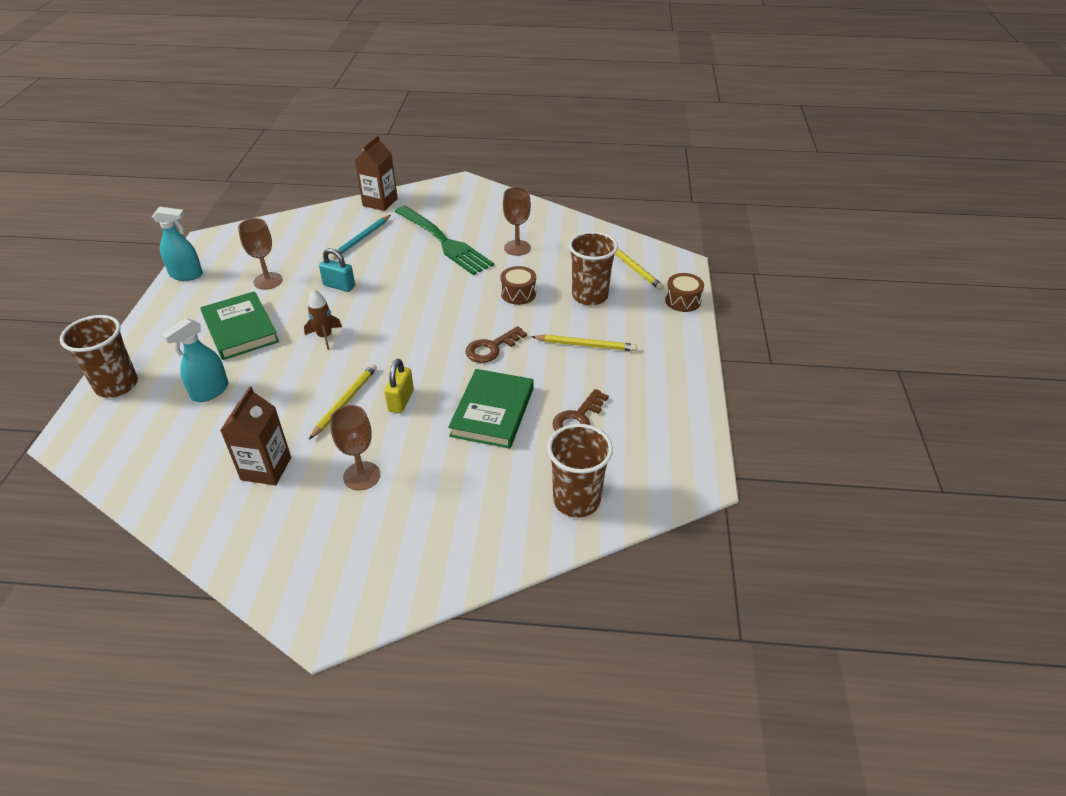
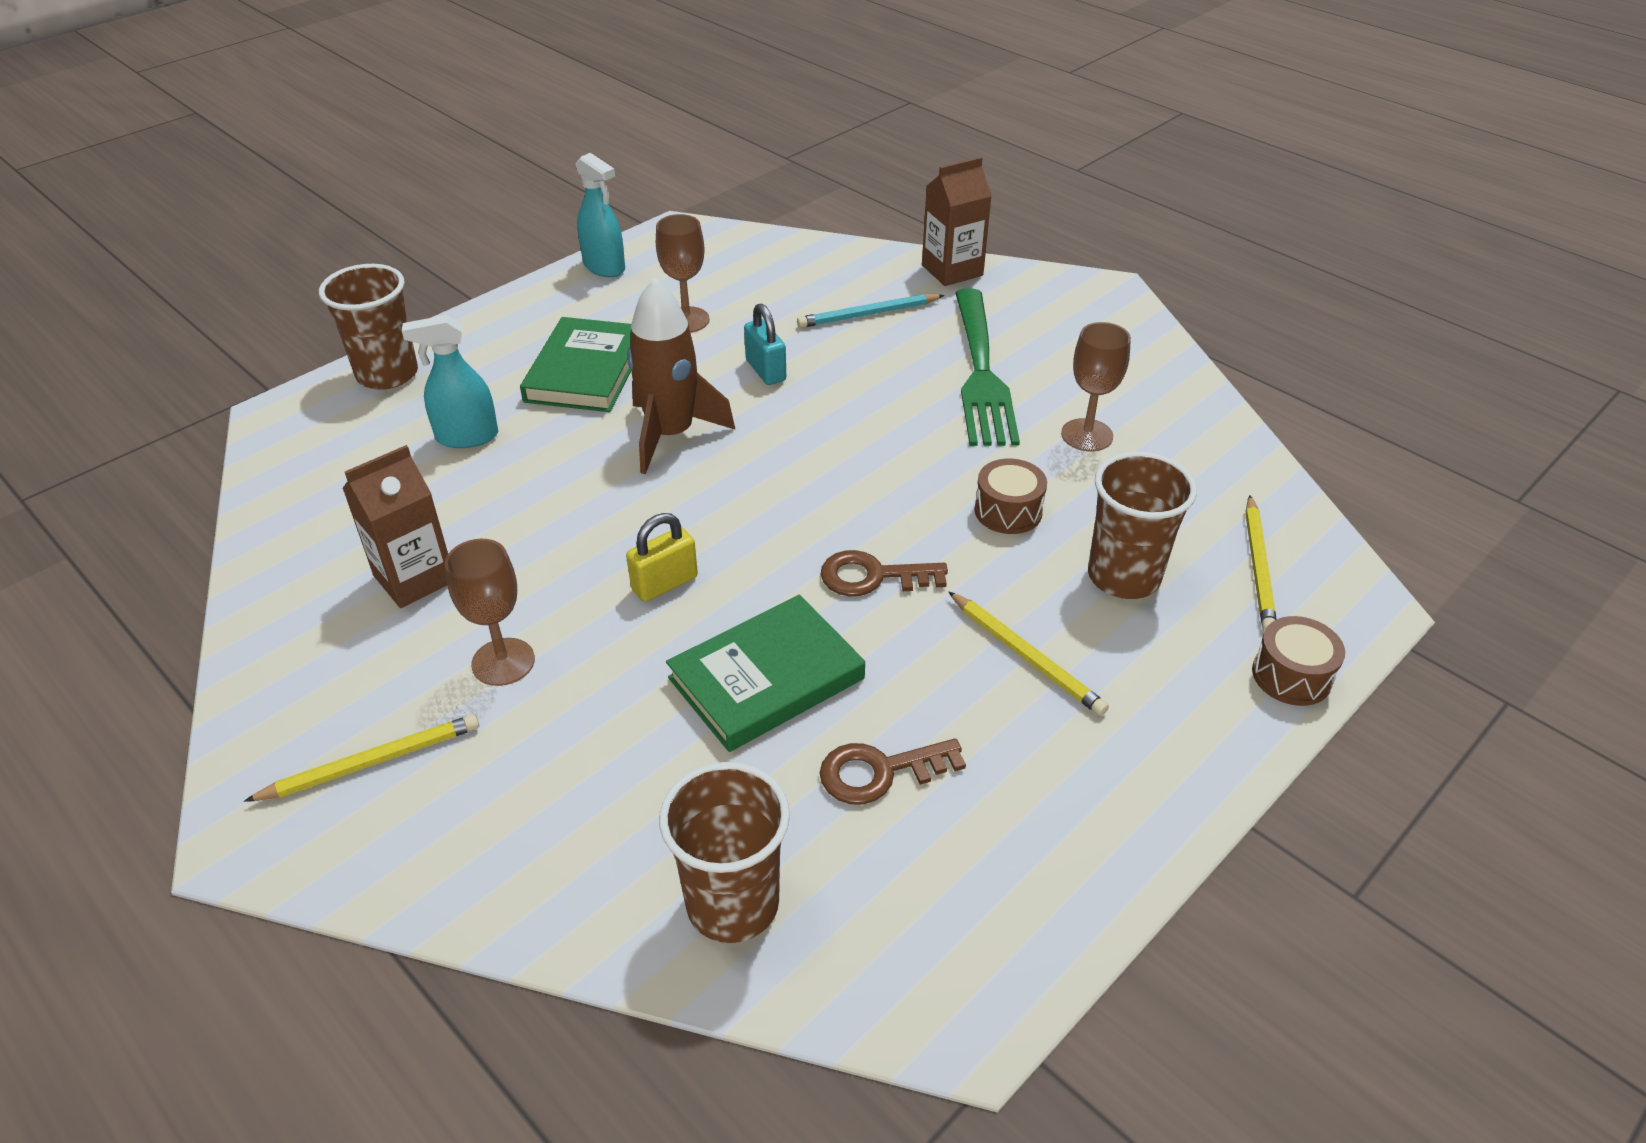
camera: 40 degrees right, 0 degrees up
(325, 336) = (671, 434): brown rocket -> brown rocket, size x1.81
(345, 402) = (596, 542): yellow pencil -> yellow pencil (371, 762)

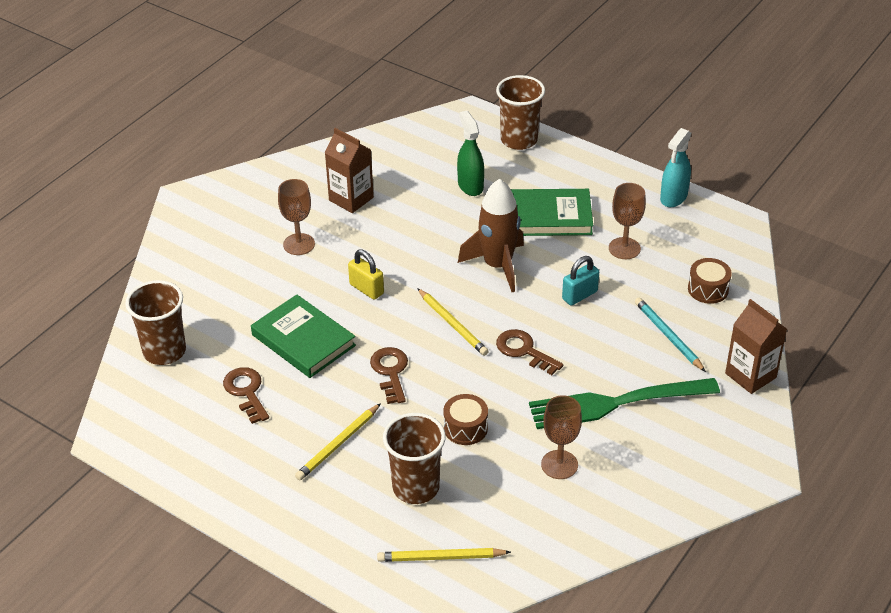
camera: 80 degrees right, 0 degrees up
(371, 762) = (231, 220): yellow pencil -> yellow pencil (452, 324)
(467, 437) = (470, 186): turquoise spray bottle -> green spray bottle
(862, 435) = (524, 351): none -> brown key
(1291, 676) = (343, 569): brown drum -> brown drum (708, 289)

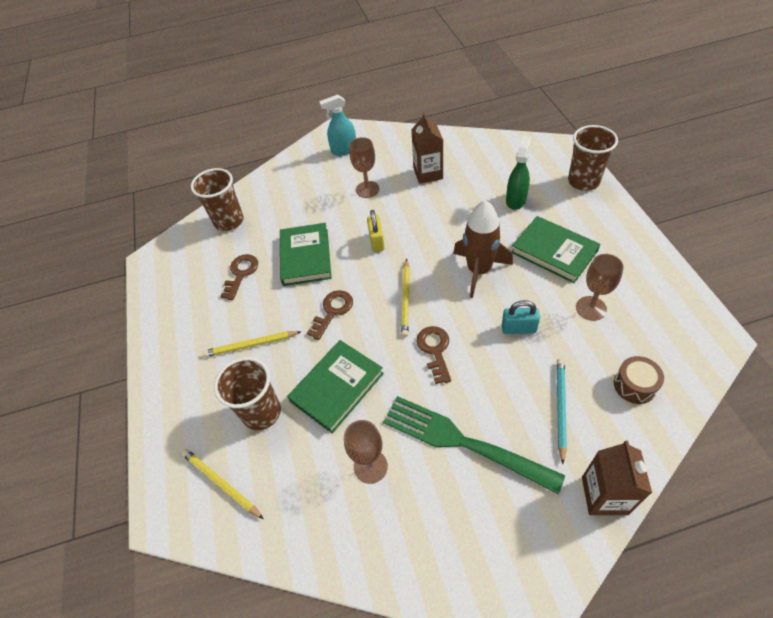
camera: 45 degrees right, 10 degrees up
(465, 428) = (337, 387): brown drum -> green book
(673, 198) = (673, 286): turquoise spray bottle -> turquoise spray bottle (344, 150)

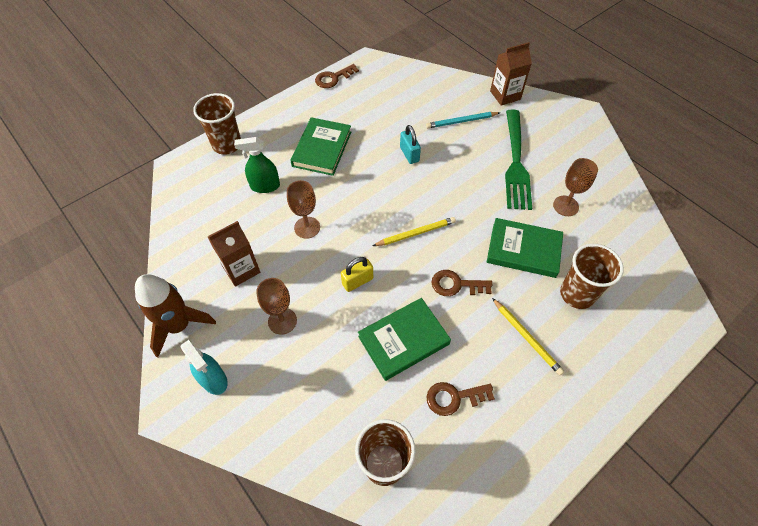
camera: 120 degrees left, 5 degrees up
(221, 483) = (643, 293): yellow pencil -> none
(435, 350) = (455, 198): brown key -> brown key (333, 78)
(479, 271) = (362, 191): brown rocket -> brown rocket (179, 325)
(591, 308) = (371, 119): brown goblet -> brown goblet (307, 227)
(634, 385) = (425, 92): brown drum -> none

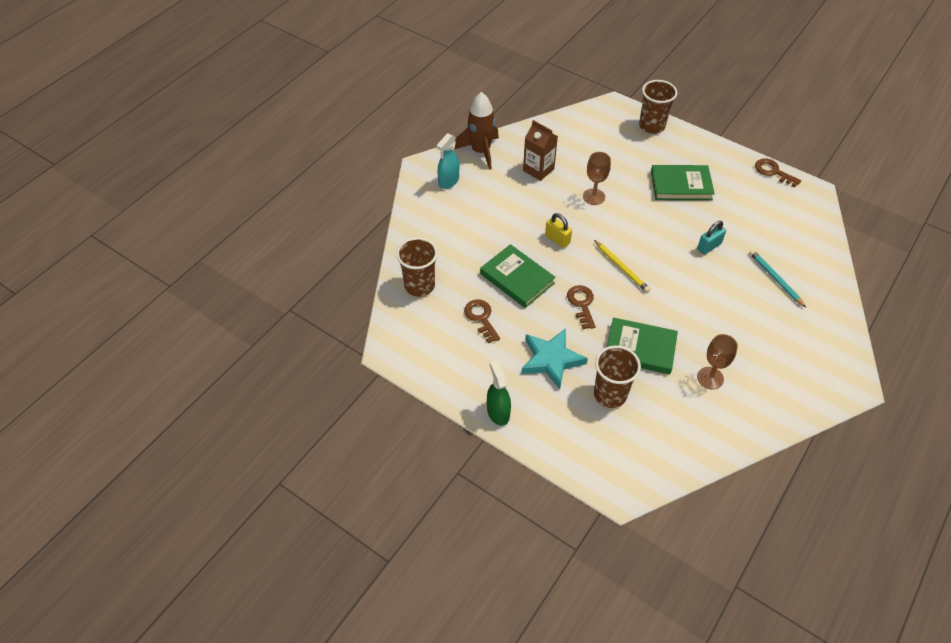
camera: 75 degrees right, 5 degrees down
(265, 186) = (621, 161): green spray bottle -> green spray bottle (498, 412)
(282, 321) = (505, 204): brown goblet -> none
(505, 95) = (837, 310): brown carton -> none
(515, 162) = (745, 330): green fork -> none
(523, 250) = (640, 348): green book -> green book turned 75 degrees counterclockwise
(526, 337) = (551, 360): yellow pencil -> turquoise star

